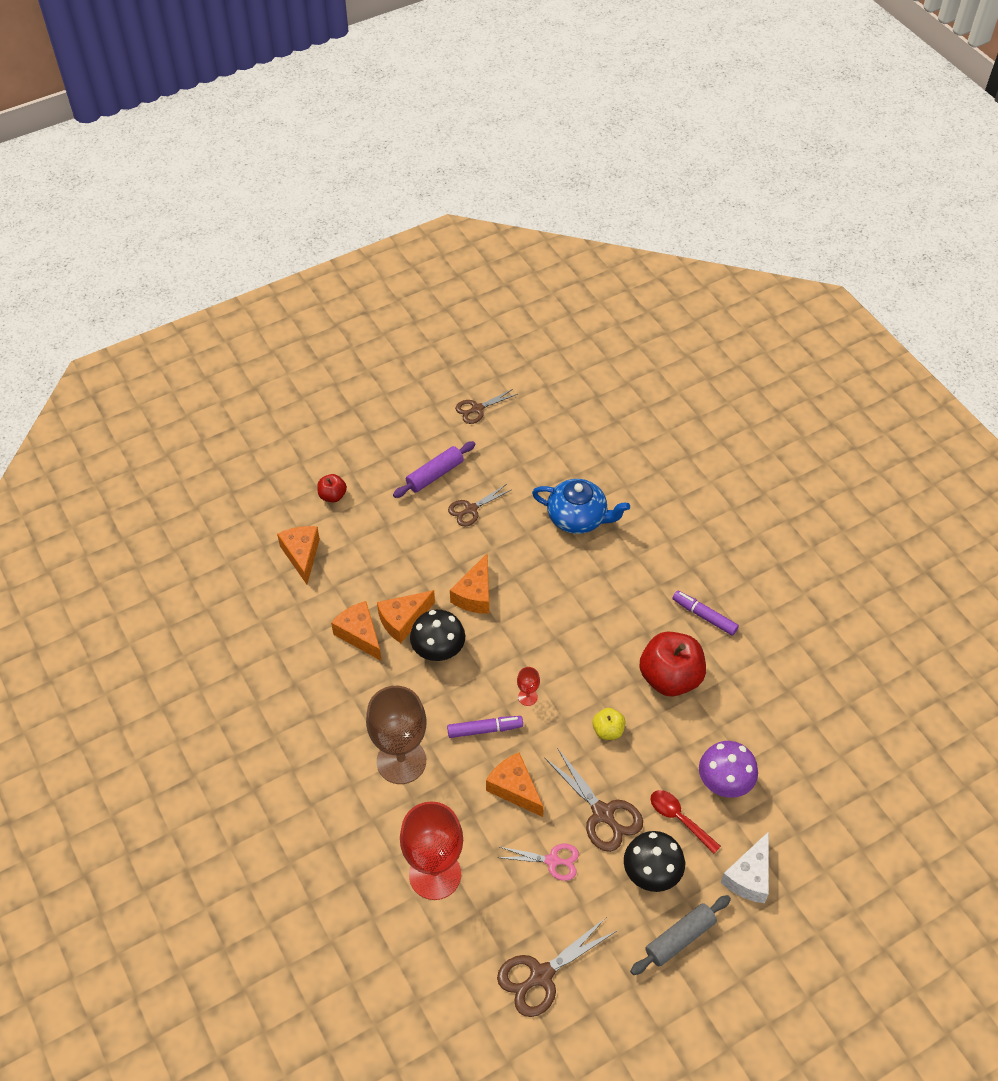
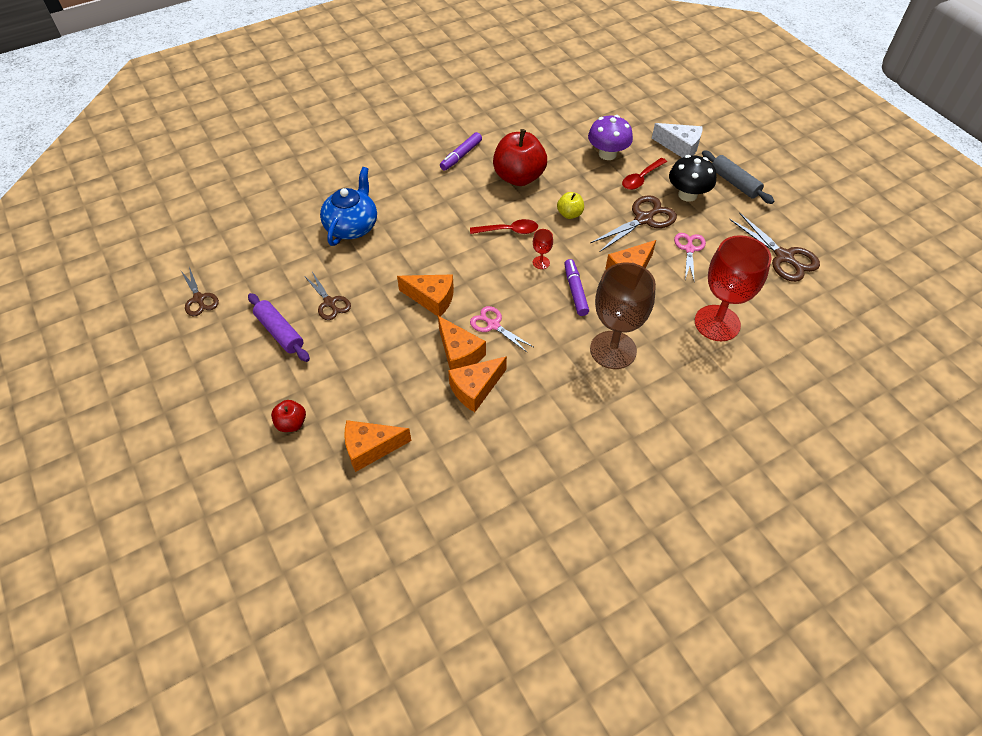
camera: 90 degrees left, 0 degrees up
(438, 650) = (493, 325): black mushroom -> pink scissors
(577, 666) = (509, 231): none -> red spoon

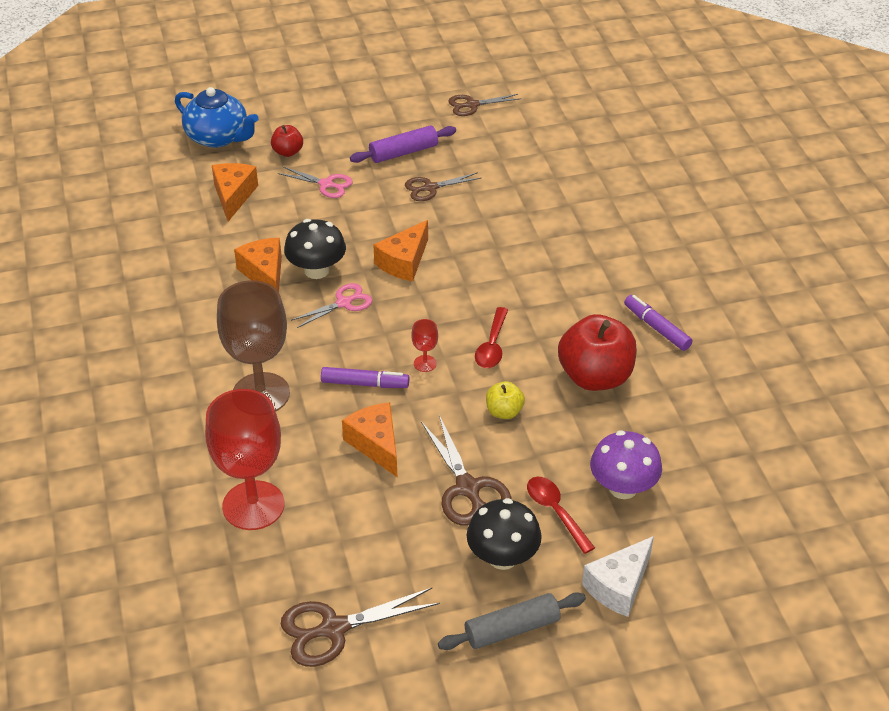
camera: 105 degrees right, 10 degrees down
(352, 226) = (545, 215): blue teapot -> blue teapot (218, 137)
(459, 353) = (316, 270): orange cheese -> black mushroom
(689, 249) = (391, 521): pink scissors -> pink scissors (326, 184)

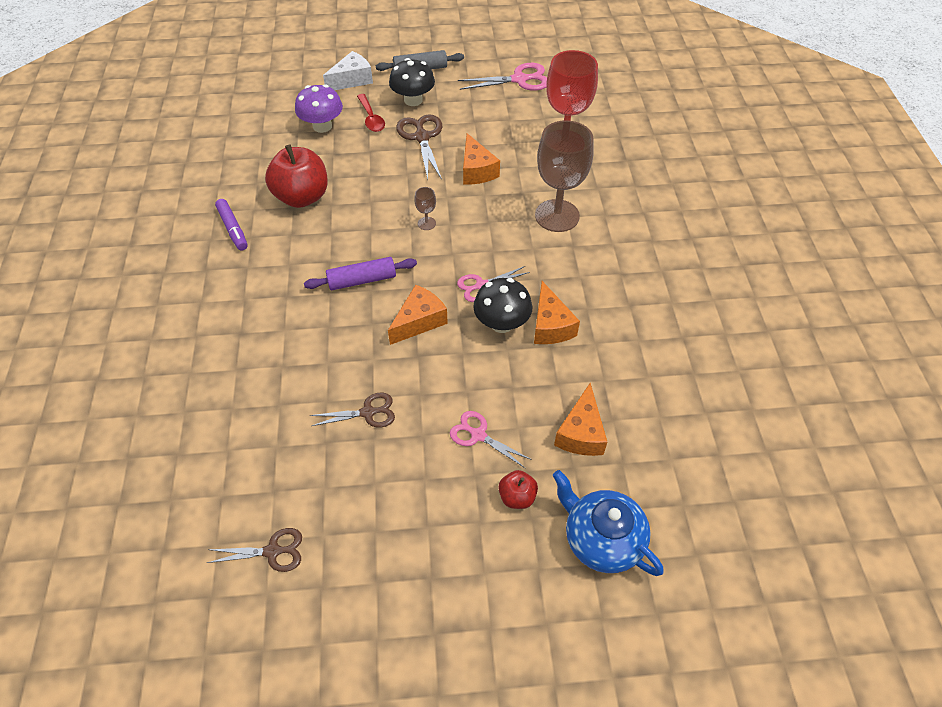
camera: 170 degrees left, 10 degrees up
(334, 629) = (519, 79): brown scissors -> pink scissors
(365, 384) = (476, 213): purple marker -> none
(403, 152) = (382, 474): purple rolling pin -> purple rolling pin (362, 280)
(425, 363) = (426, 223): red goblet -> brown goblet
(492, 346) = (369, 231): red spoon -> none
(504, 412) = (379, 181): yellow apple -> none

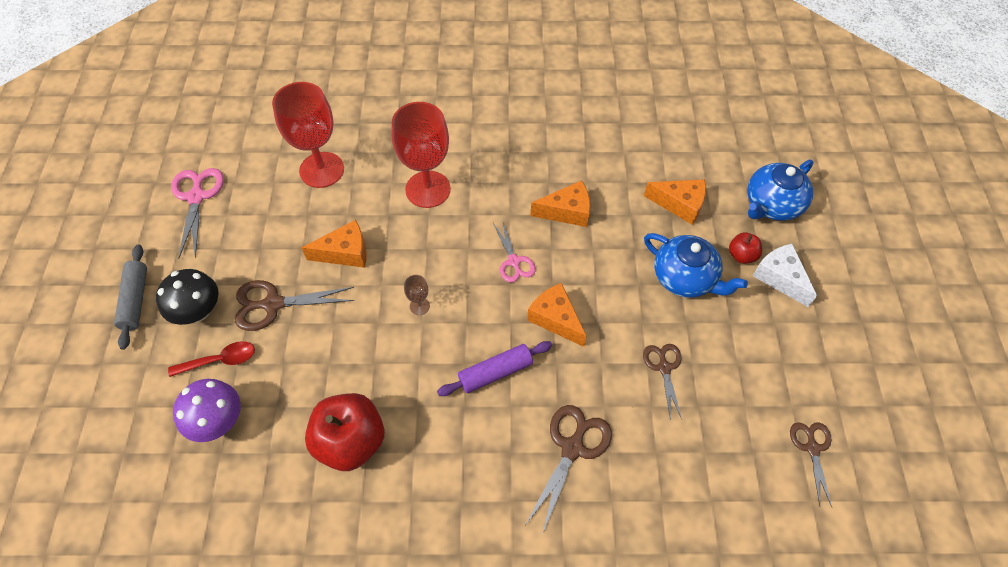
camera: 85 degrees left, 5 degrees up
(233, 229) = (393, 525): purple marker -> none
(287, 339) = (572, 448): none -> brown scissors
(352, 80) = (129, 384): white cheese -> white cheese (780, 278)
(362, 280) = (495, 372): purple rolling pin -> purple rolling pin turned 75 degrees clockwise
(478, 435) = (685, 278): pink scissors -> blue teapot
(502, 323) = (562, 249): black mushroom -> none
(557, 216) = (428, 189): brown goblet -> red goblet

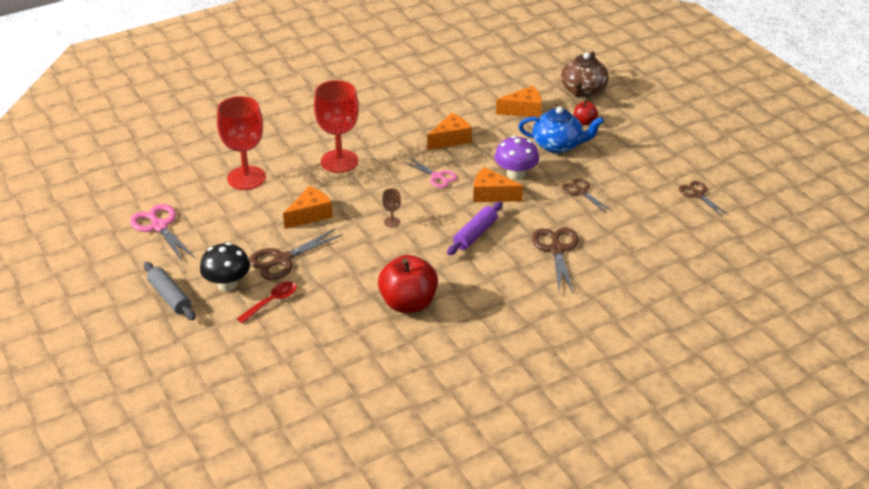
camera: 30 degrees left, 20 degrees down
(218, 421) = (302, 331): purple mushroom -> purple mushroom (515, 174)
(772, 205) = (583, 90): blue teapot -> brown teapot
(780, 278) = (617, 124): white cheese -> none

